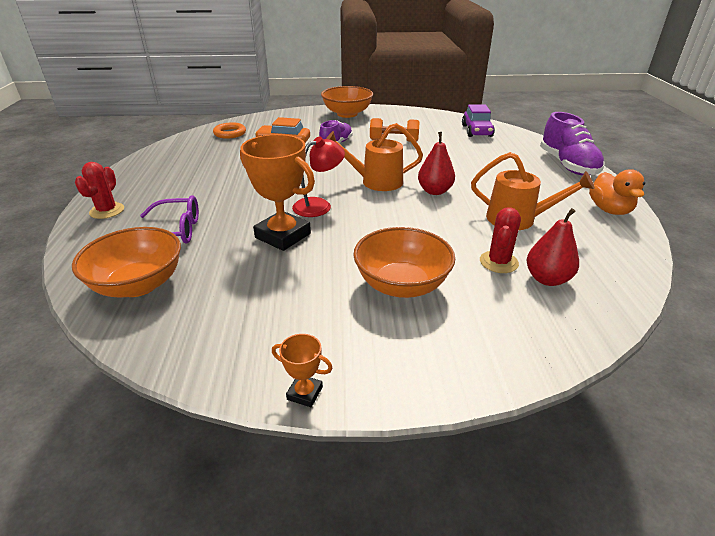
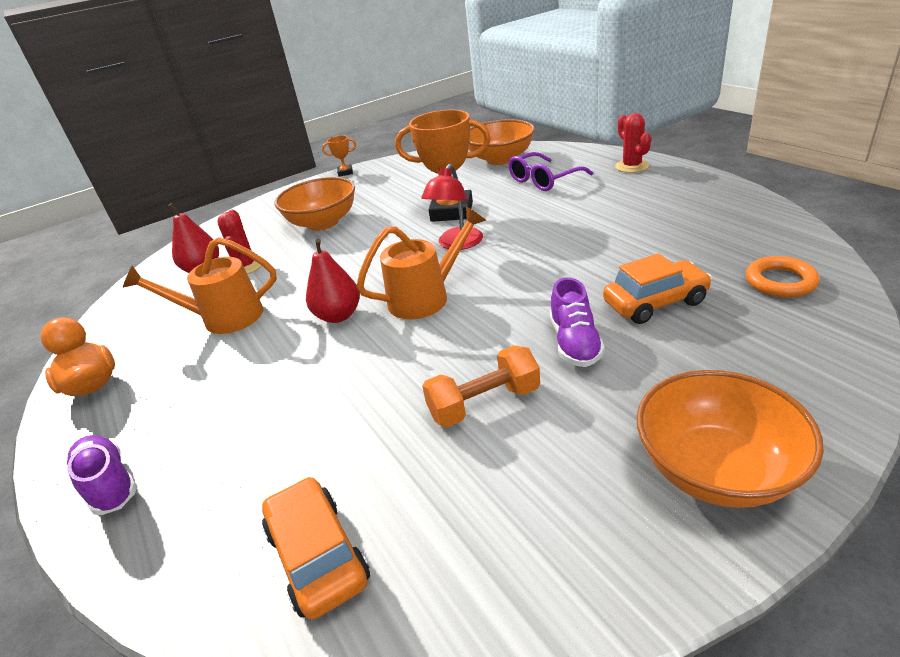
camera: 155 degrees right, 0 degrees up
(477, 131) = (317, 556): purple car -> orange car
(567, 165) = (109, 484): purple shoe -> purple shoe, size x0.63

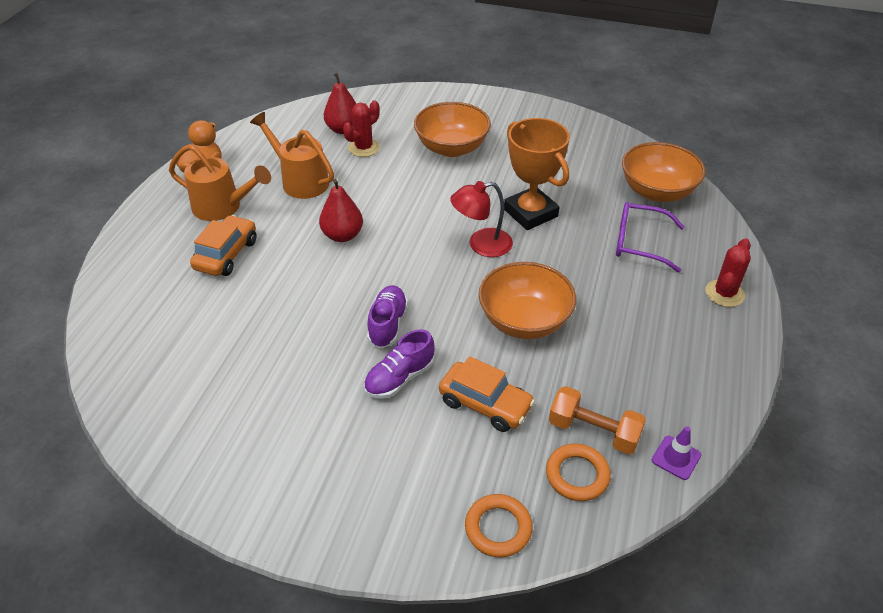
camera: 45 degrees right, 10 degrees up
(109, 484) = (142, 240): purple shoe -> purple shoe (387, 324)
(317, 556) = (149, 355): orange car -> orange car (226, 254)
(345, 173) = (542, 106): orange trophy -> none
(427, 297) = (397, 268): orange watering can -> orange watering can (223, 207)
(484, 403) = (305, 361): orange dumbbell -> orange dumbbell (593, 431)
(716, 469) = (316, 503): orange bowl -> orange bowl (524, 321)
(788, 232) = (676, 458): none -> purple traffic cone
(825, 345) = (498, 528): none -> orange ring

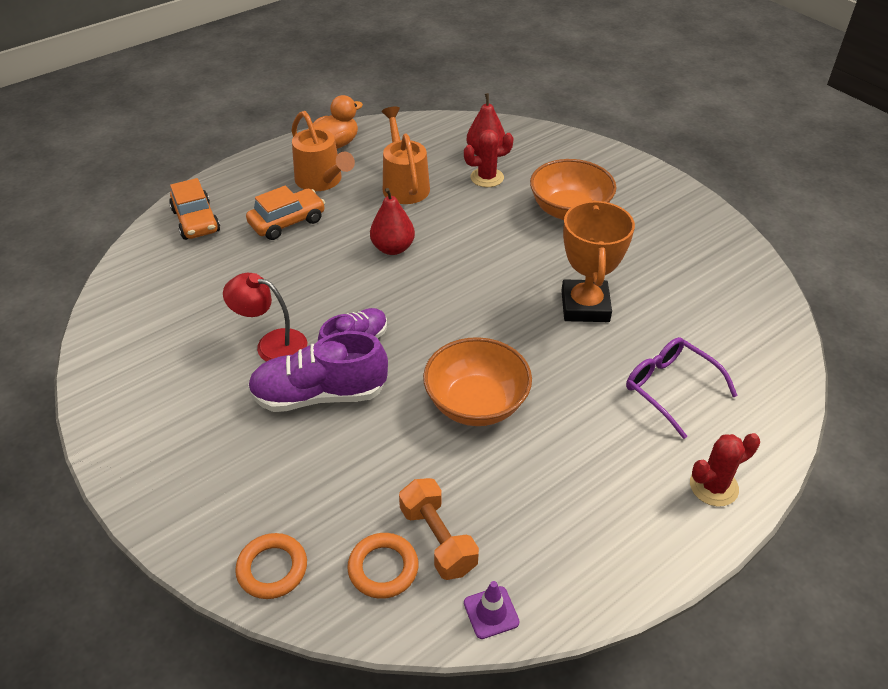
camera: 35 degrees right, 0 degrees up
(399, 378) = (319, 395): purple shoe -> purple shoe, size x1.58
(481, 245) = (506, 314): red lamp -> red lamp (272, 344)
(485, 404) = (367, 458): orange car -> orange car (196, 221)
(657, 191) = (745, 346): orange bowl -> none

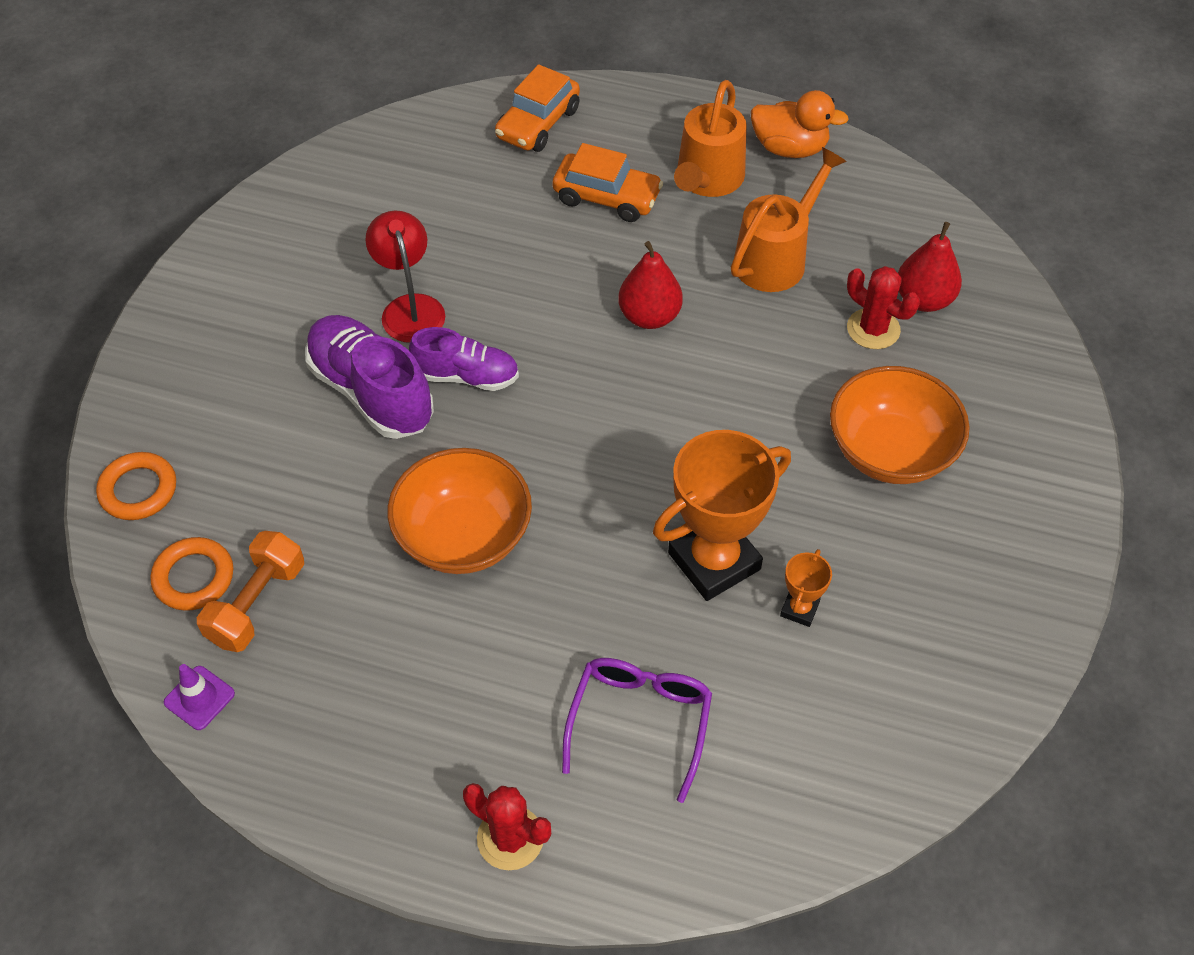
camera: 55 degrees right, 10 degrees up
(642, 290) = (799, 609): none -> orange trophy

